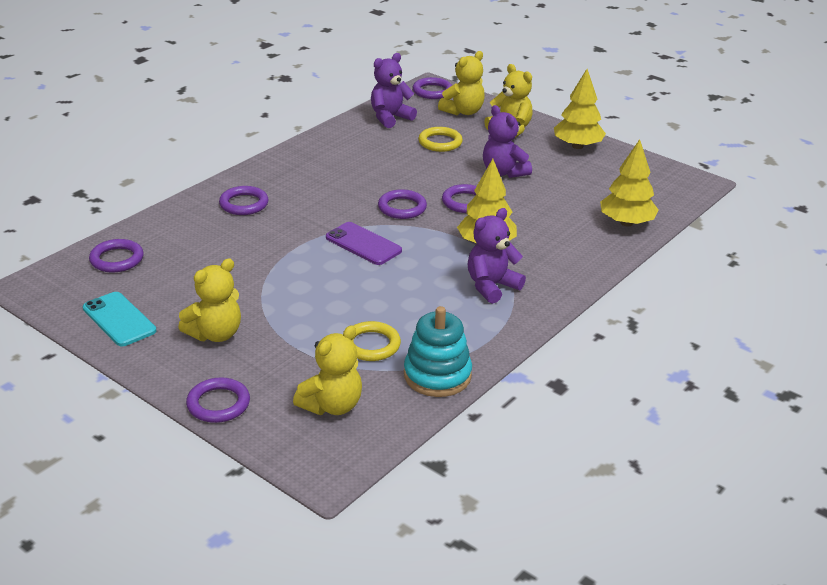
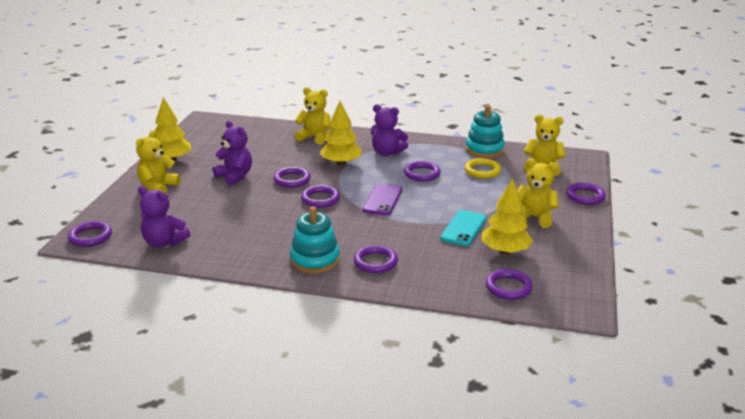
camera: 115 degrees left, 5 degrees down
(119, 319) = (566, 256): turquoise phone -> turquoise phone (463, 228)
(283, 176) = (315, 260): none -> turquoise stacking toy
(405, 293) = (422, 174): none -> purple ring
(440, 142) = (200, 209): yellow ring -> none
(463, 111) = (131, 213): yellow teddy bear -> yellow teddy bear (315, 137)
(503, 172) = (235, 176): purple teddy bear -> purple teddy bear turned 75 degrees counterclockwise
(626, 223) = (275, 130): yellow tree -> yellow tree (505, 251)

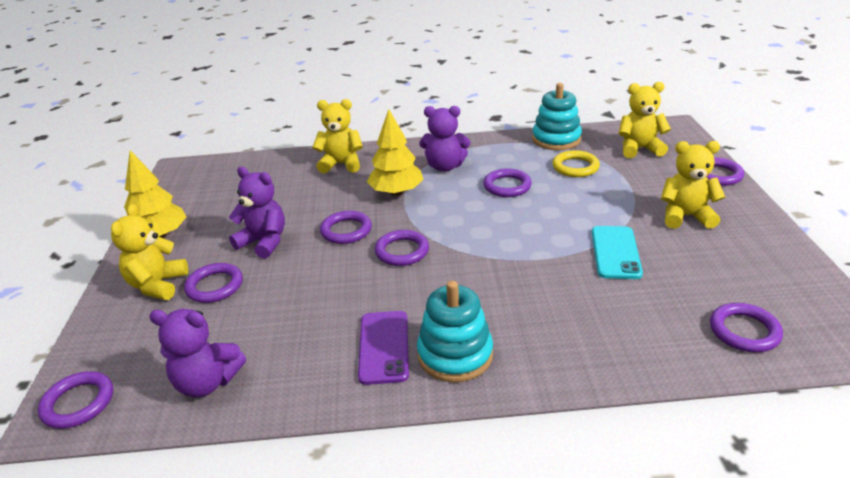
camera: 15 degrees left, 5 degrees up
(375, 262) = (542, 336): purple ring -> purple ring (215, 286)
(382, 200) = (484, 234): purple phone -> purple phone (384, 347)
(505, 251) = (692, 274): yellow tree -> none

